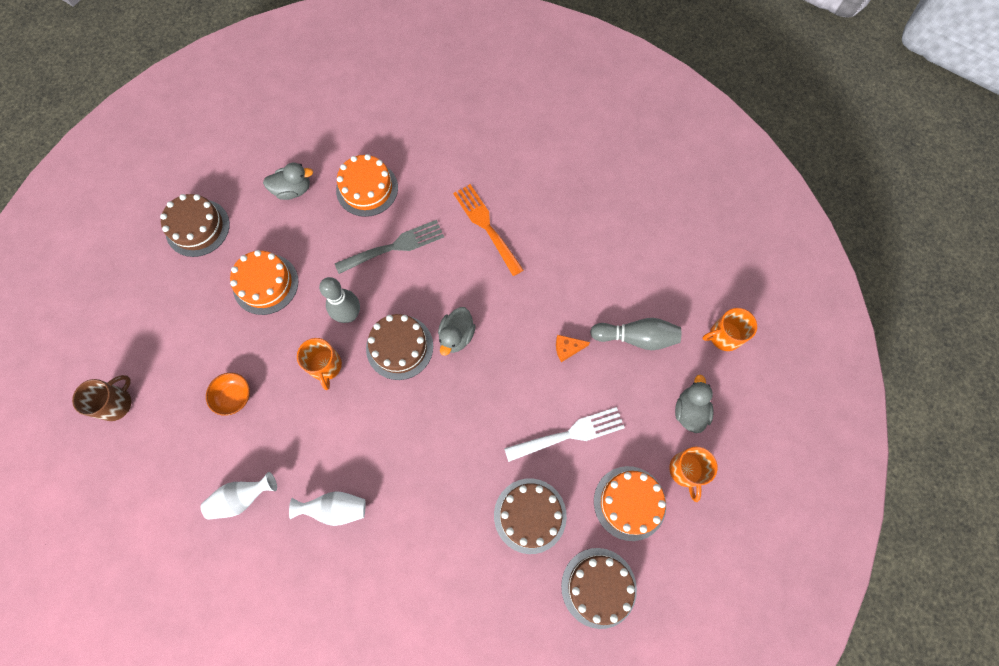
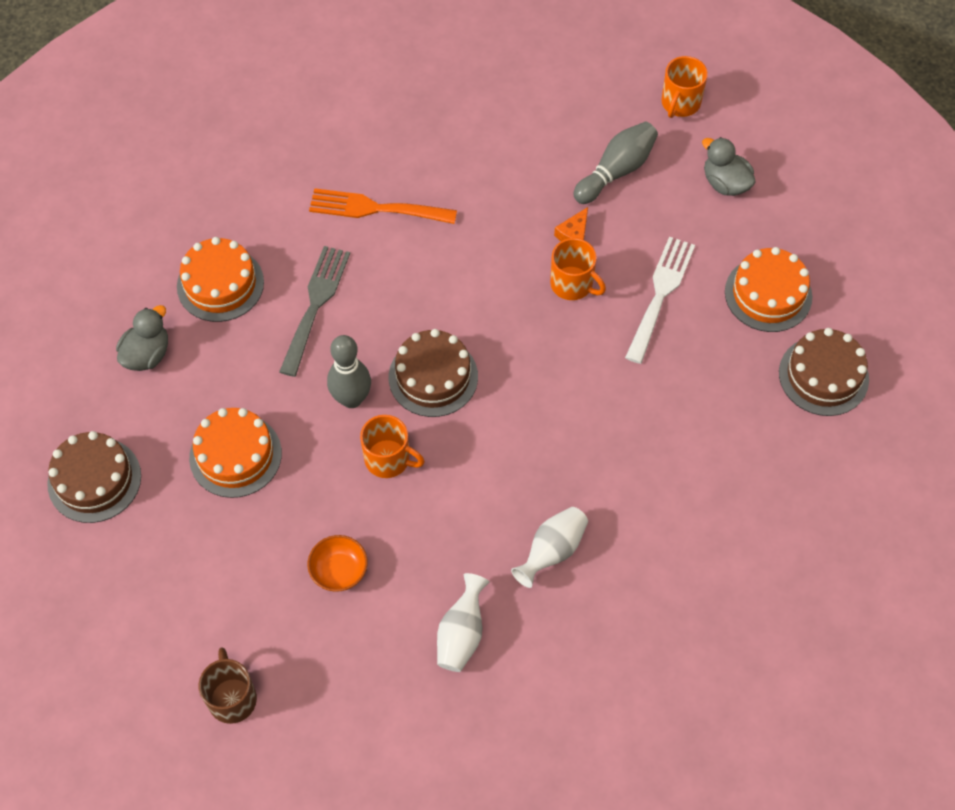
camera: 50 degrees left, 10 degrees down
(456, 336) = (470, 318): grey duck -> none
(530, 515) = (709, 383): brown cake -> none
(686, 470) = (778, 228): orange mug -> orange mug (572, 284)

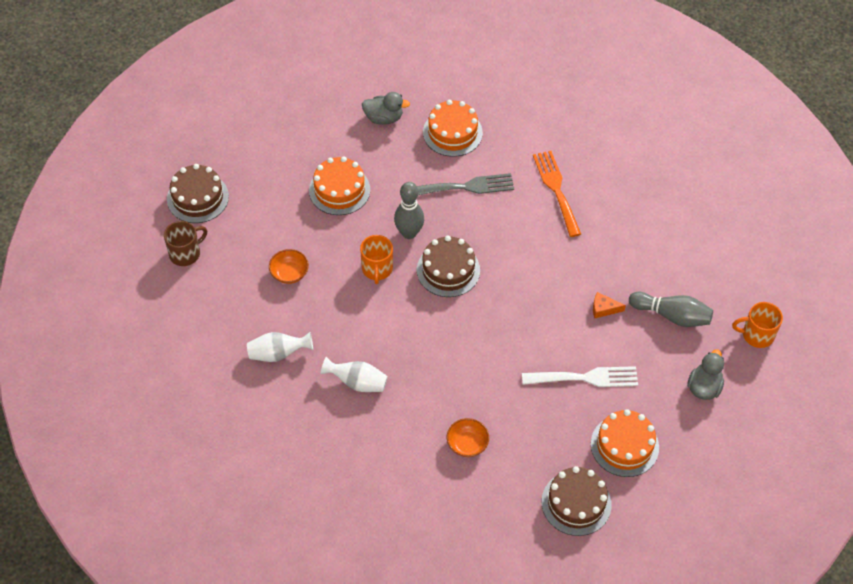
camera: 65 degrees right, 5 degrees down
(94, 480) = (289, 129): brown cake -> brown cake (197, 198)
(572, 284) = (563, 322): orange mug -> none
(697, 459) = (467, 444): none -> orange bowl

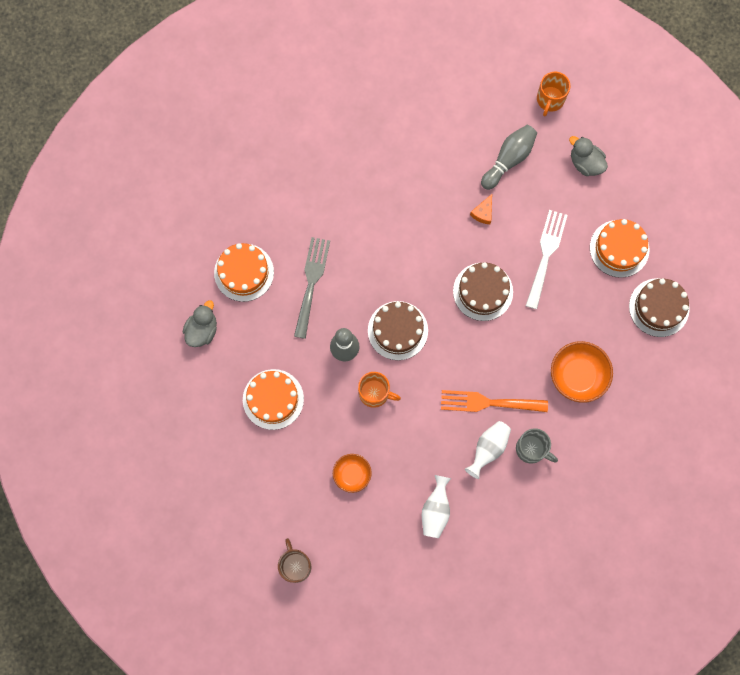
camera: 70 degrees left, 20 degrees up
(197, 198) = (233, 536): brown cake -> brown cake (483, 291)
(371, 422) = (531, 449): none -> grey mug
(467, 444) = (578, 375): orange bowl -> orange bowl, size x1.62
(556, 189) = (343, 204): orange fork -> orange fork (488, 403)

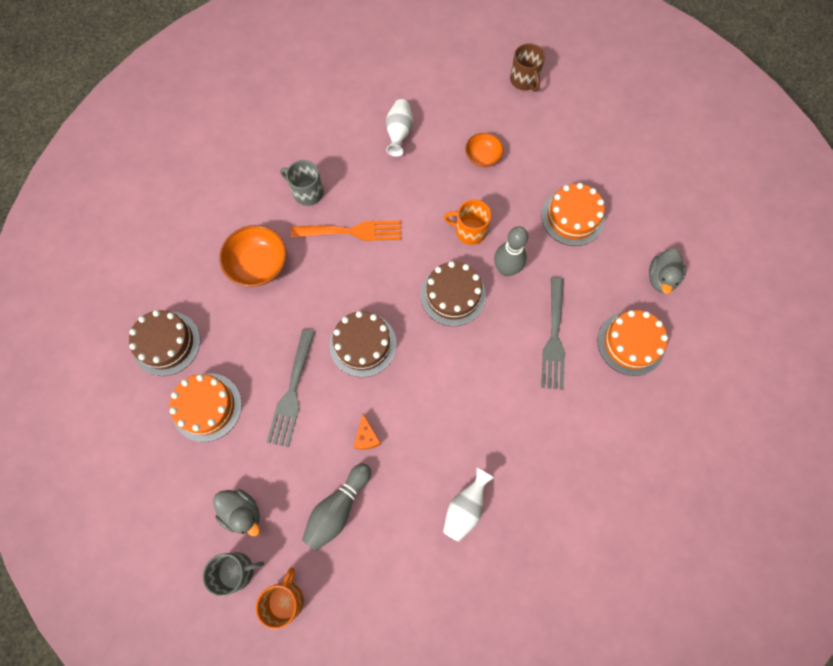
camera: 175 degrees right, 5 degrees down
(483, 213) = (366, 437): orange cheese -> orange cheese turned 150 degrees clockwise
(488, 449) = (350, 189): white vase -> white vase (465, 507)
(546, 254) = (292, 392): white fork -> grey fork
(588, 122) = (237, 571): none -> grey mug

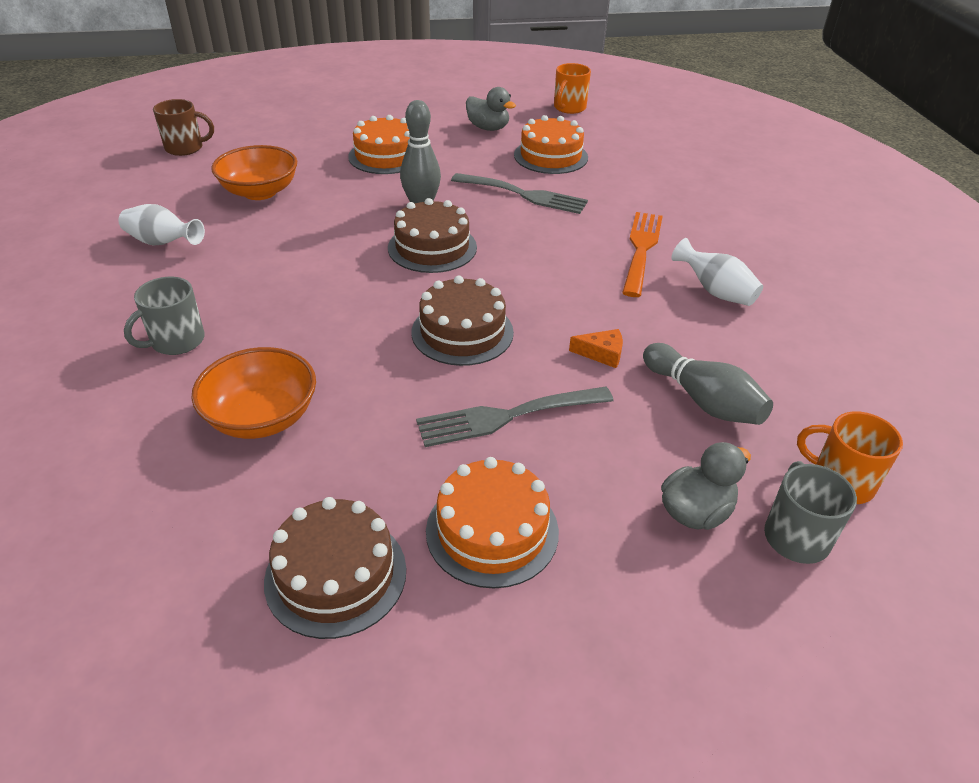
camera: 75 degrees left, 30 degrees down
(292, 392) = (507, 416): grey fork -> grey fork turned 135 degrees clockwise
(352, 231) = (279, 310): orange fork -> orange fork (641, 249)
(470, 231) = (353, 219): orange mug -> orange mug (569, 108)
(483, 157) = (260, 192): orange bowl -> orange bowl, size x1.62

